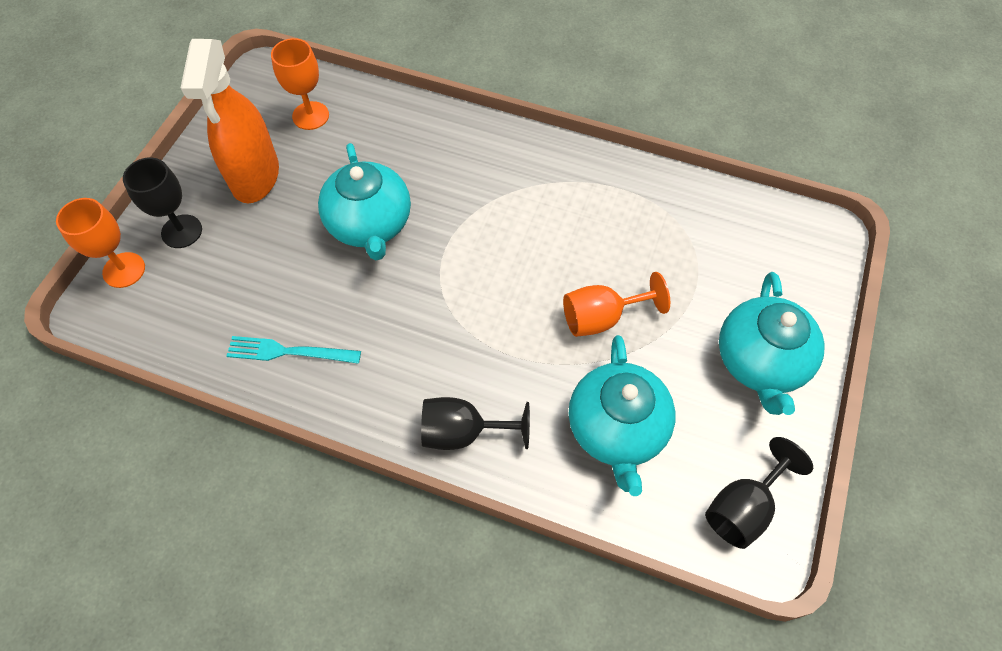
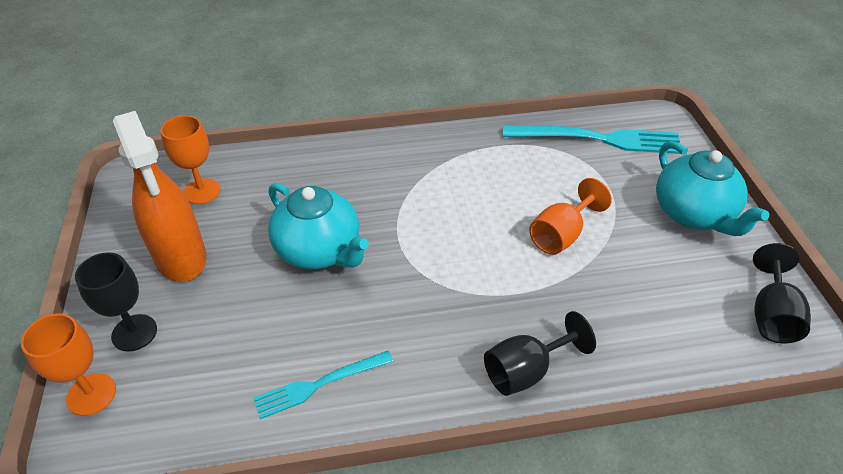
camera: 30 degrees left, 15 degrees down
(617, 430) = (640, 307): turquoise teapot -> none
(731, 228) = (598, 139): none -> turquoise fork

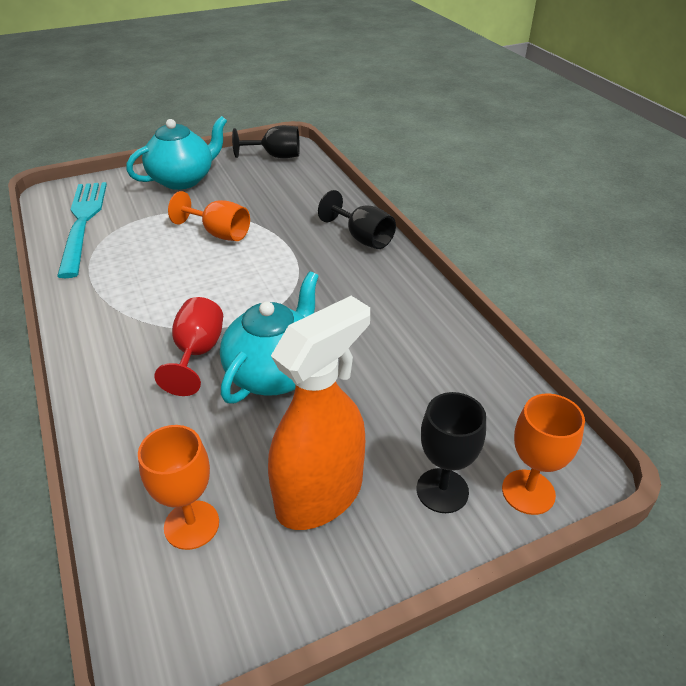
camera: 105 degrees left, 5 degrees down
(319, 384) = (427, 333): turquoise fork -> none
(367, 205) = (197, 353): none -> red goblet

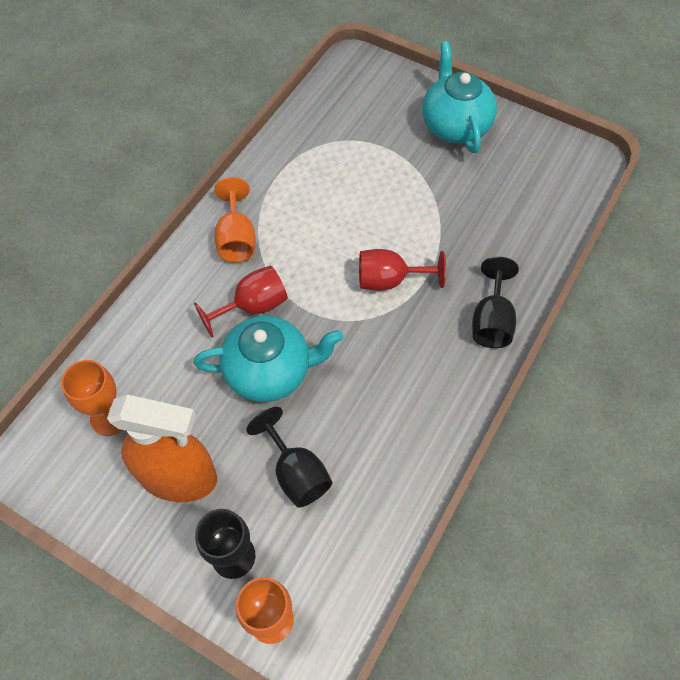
camera: 55 degrees right, 20 degrees up
(83, 223) = (335, 113): turquoise fork -> none
(183, 179) = (454, 125): turquoise teapot -> turquoise teapot turned 120 degrees counterclockwise
(219, 233) = (402, 211): orange goblet -> orange goblet (236, 239)
(271, 267) = (389, 280): none -> red goblet
(275, 156) = (562, 161): black goblet -> black goblet (296, 472)

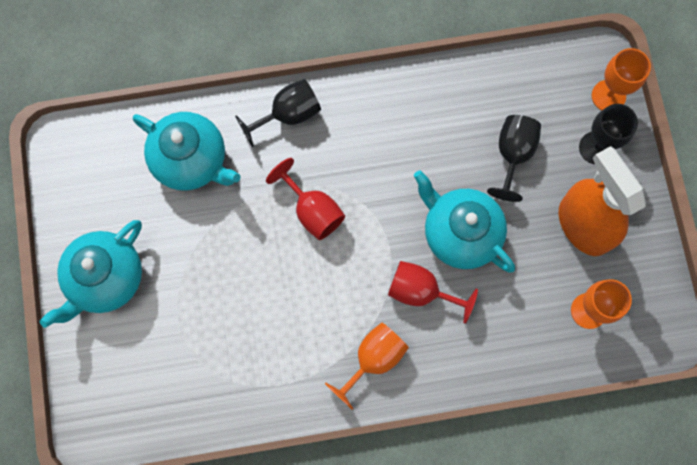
camera: 130 degrees left, 15 degrees up
(506, 229) = (191, 160): none -> turquoise teapot

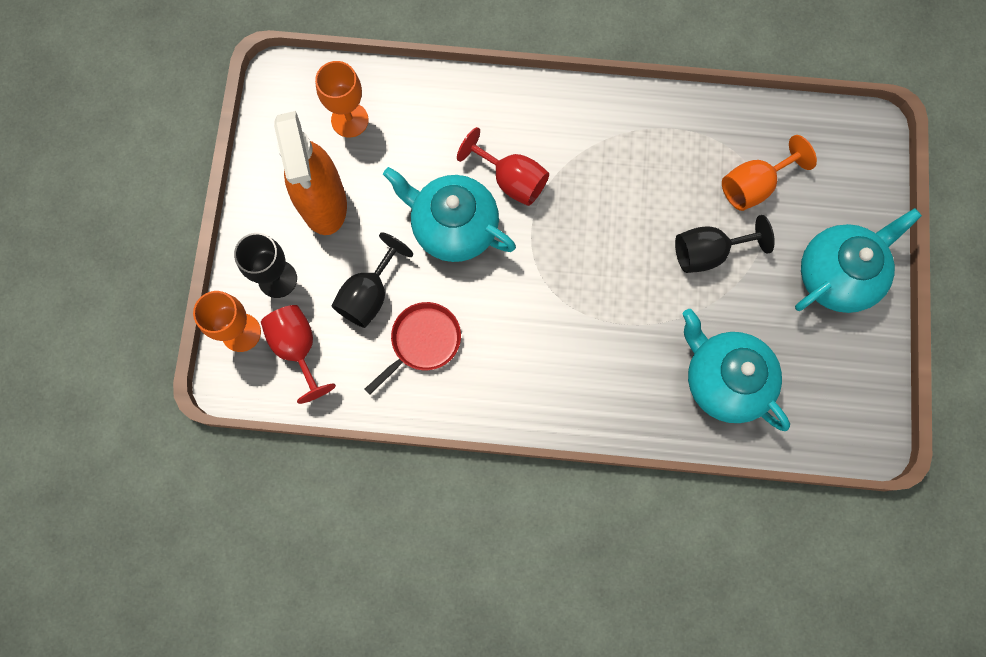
camera: 165 degrees left, 0 degrees up
(288, 114) = (604, 405): black goblet -> black goblet (708, 252)
(312, 211) = (602, 290): red goblet -> red goblet (297, 348)
(373, 359) = (577, 129): orange goblet -> orange goblet (753, 186)
(454, 127) = (423, 341): none -> red pan
(460, 233) = (453, 227): turquoise teapot -> turquoise teapot turned 150 degrees clockwise

